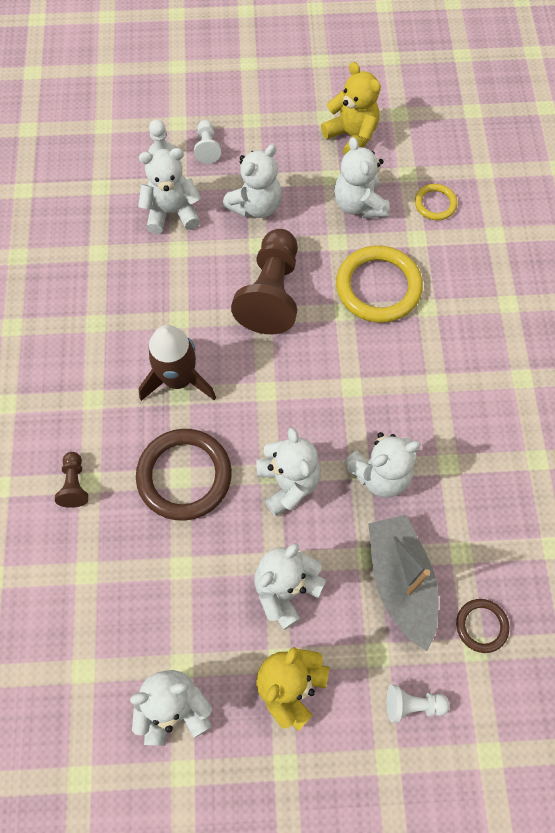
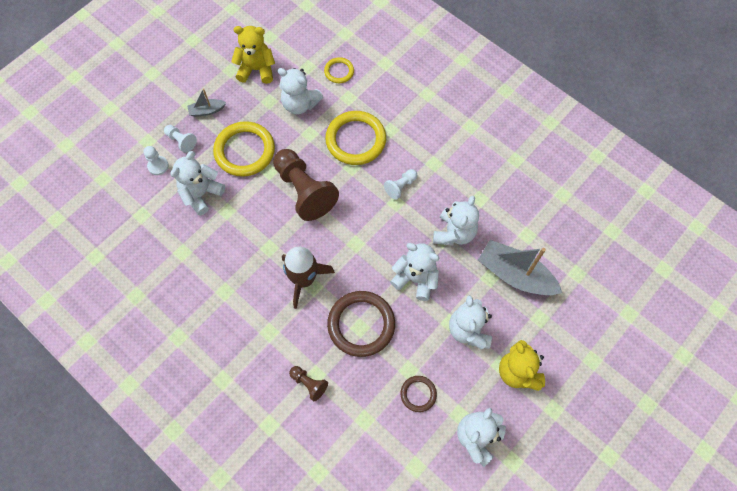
camera: 45 degrees left, 0 degrees up
(255, 206) = (244, 151): white teddy bear -> yellow ring
(261, 138) = (207, 111): none -> grey boat
(412, 704) = (577, 325): white pawn -> white pawn (400, 186)
(481, 626) = (569, 260): brown ring -> brown ring (418, 394)

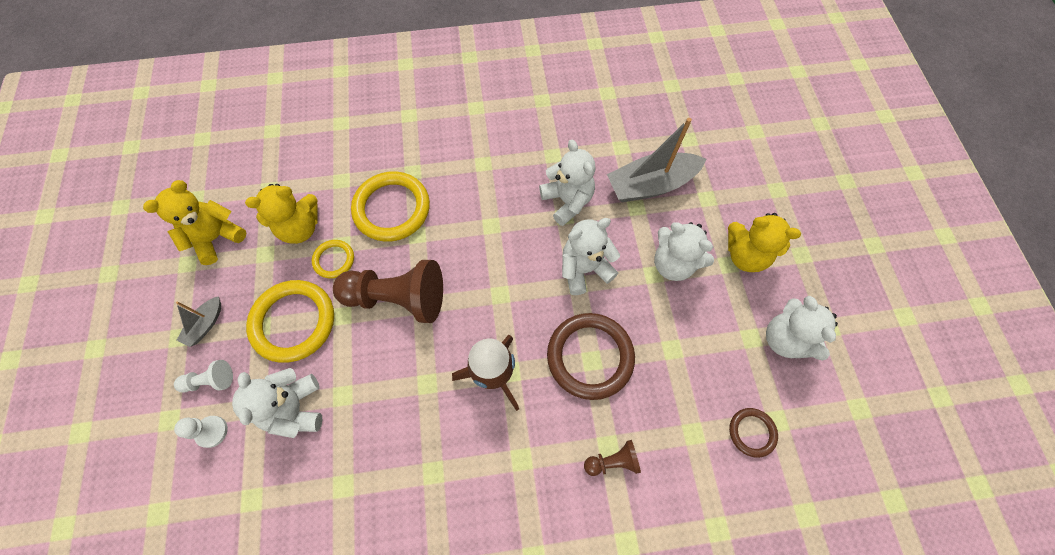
camera: 50 degrees left, 0 degrees up
(300, 104) = (300, 228): white teddy bear -> yellow teddy bear
(339, 71) = (305, 167): yellow ring -> yellow ring (334, 260)
(400, 186) = (479, 208): white pawn -> none
(418, 394) = (704, 359): brown ring -> brown ring (751, 432)

